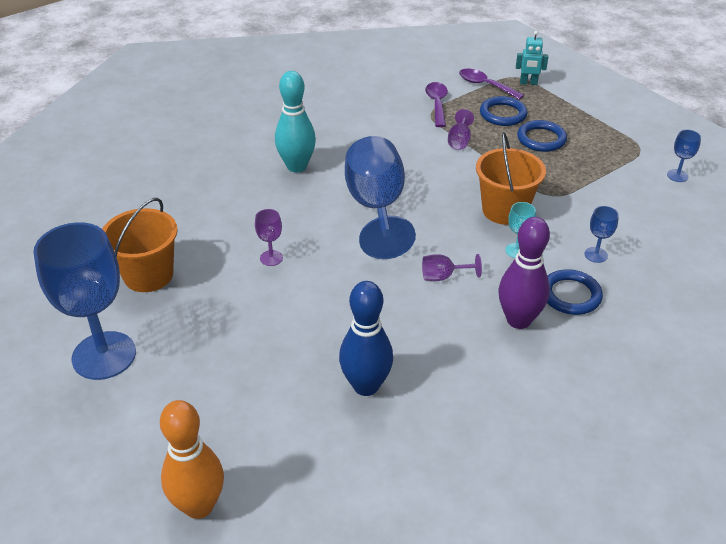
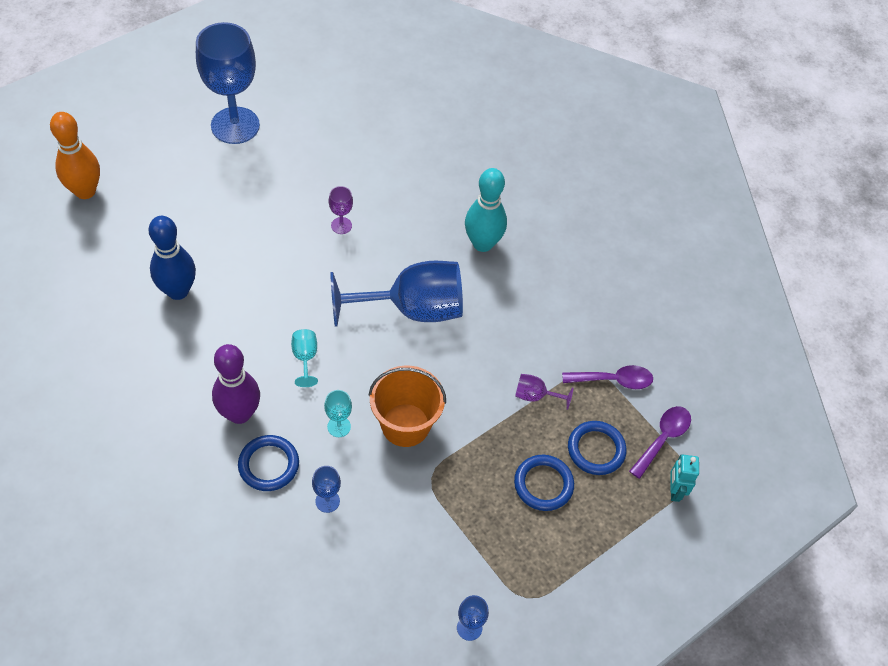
camera: 85 degrees right, 15 degrees up
(148, 275) = (325, 143): orange bucket -> none
(443, 276) = (305, 358): purple goblet -> turquoise goblet

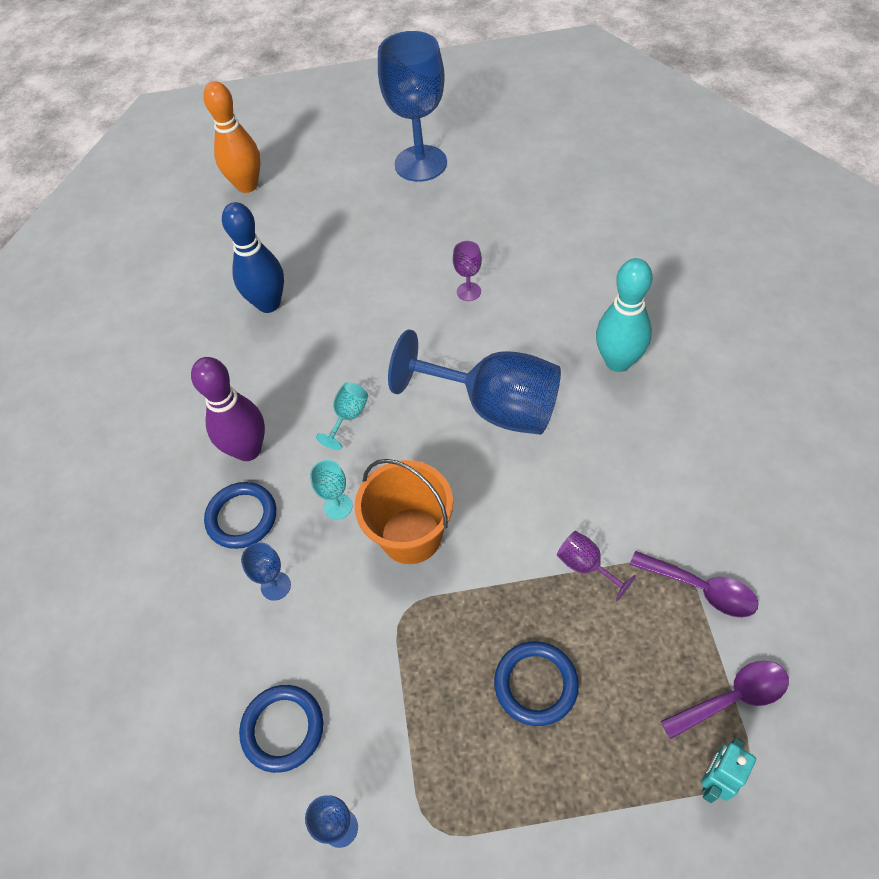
camera: 40 degrees right, 0 degrees up
(596, 449) = (630, 670): blue ring -> blue ring (283, 729)

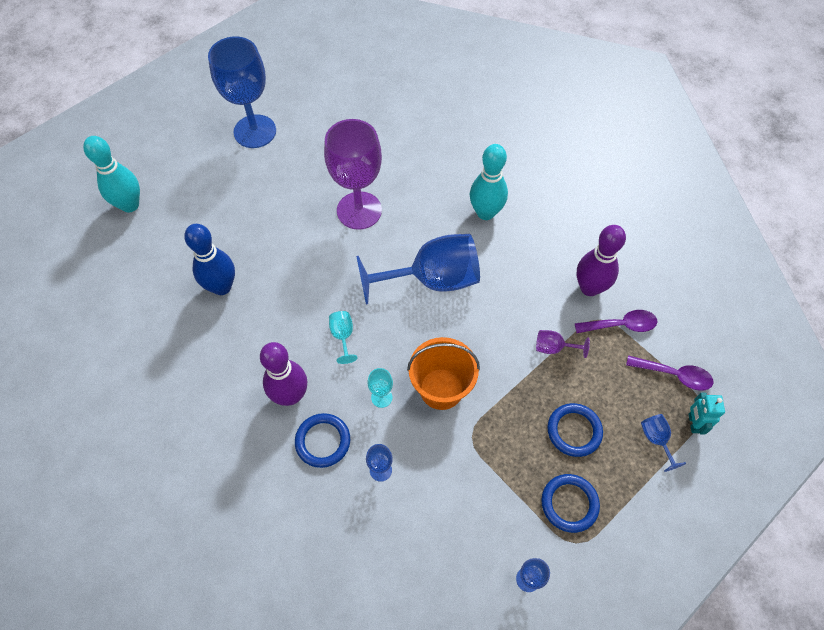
camera: 40 degrees left, 5 degrees up
(247, 185) = (130, 205): orange bowling pin -> turquoise bowling pin
(283, 729) = (453, 549): blue ring -> blue ring (569, 504)
(468, 291) = (359, 210): purple goblet -> purple goblet, size x2.43
(641, 767) = (656, 439): none -> blue goblet
(691, 518) = (589, 288): none -> purple bowling pin
(732, 698) = (674, 375): purple spoon -> purple spoon turned 75 degrees clockwise

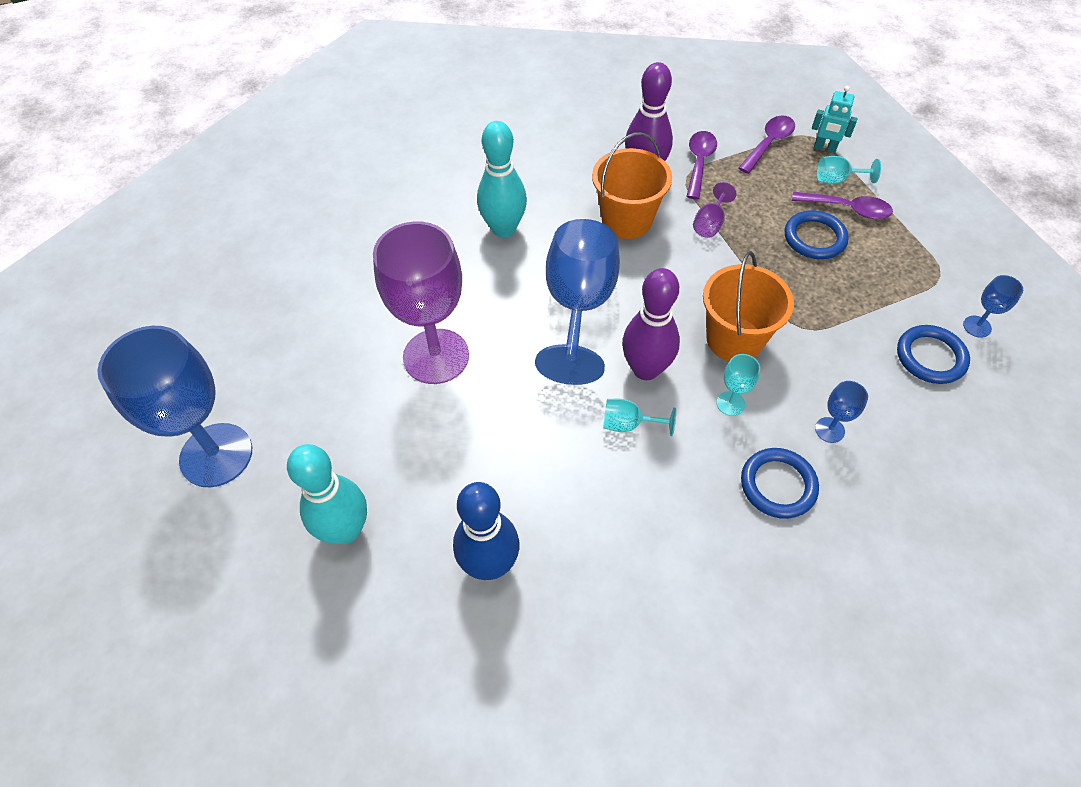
camera: 70 degrees left, 5 degrees down
(130, 205) = (257, 686): turquoise bowling pin -> turquoise bowling pin (345, 530)
(290, 395) = (701, 509): purple bowling pin -> purple bowling pin (646, 369)
(530, 288) = (627, 220): none -> orange bucket
(569, 504) = (896, 267): blue ring -> blue ring (930, 357)
(622, 453) = (847, 209): none -> purple spoon
(656, 439) = (837, 180): blue goblet -> turquoise goblet

